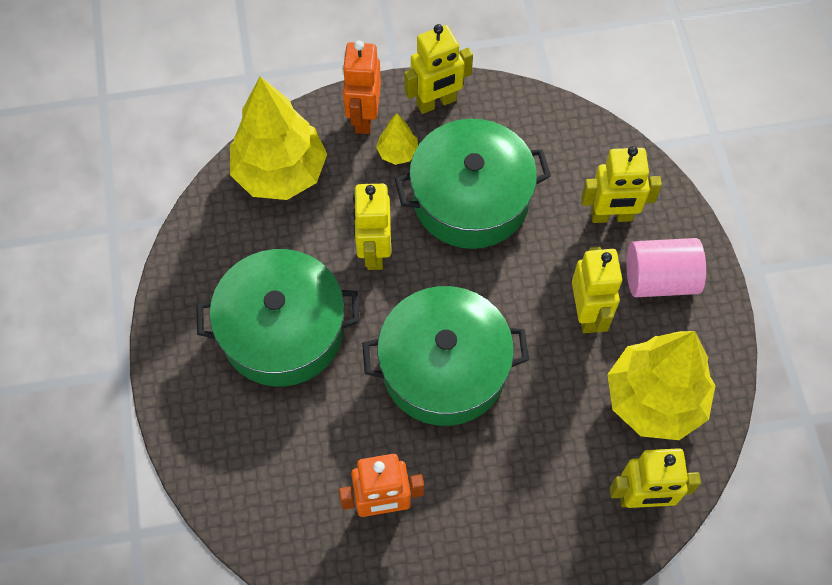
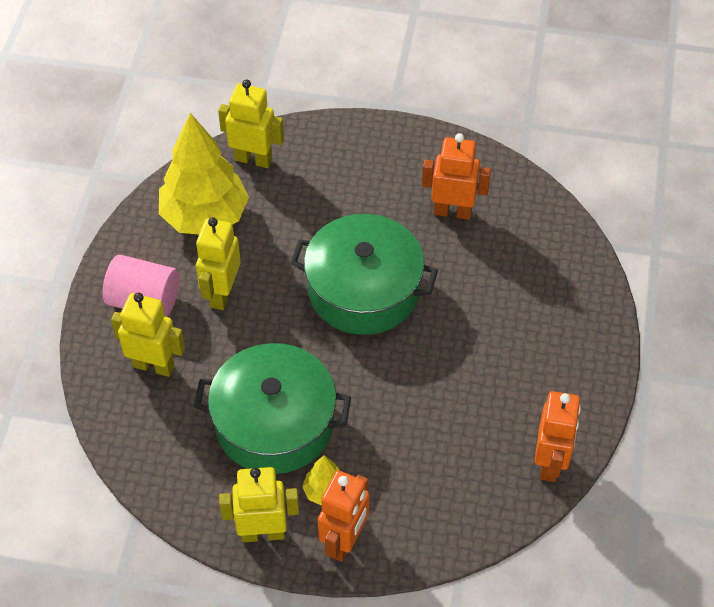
camera: 160 degrees left, 10 degrees down
(199, 243) = (550, 463): none -> orange robot
(280, 172) = (450, 509): yellow tree -> none
(282, 330) = (493, 361): green pot -> none
(374, 251) = (386, 403): yellow robot -> none

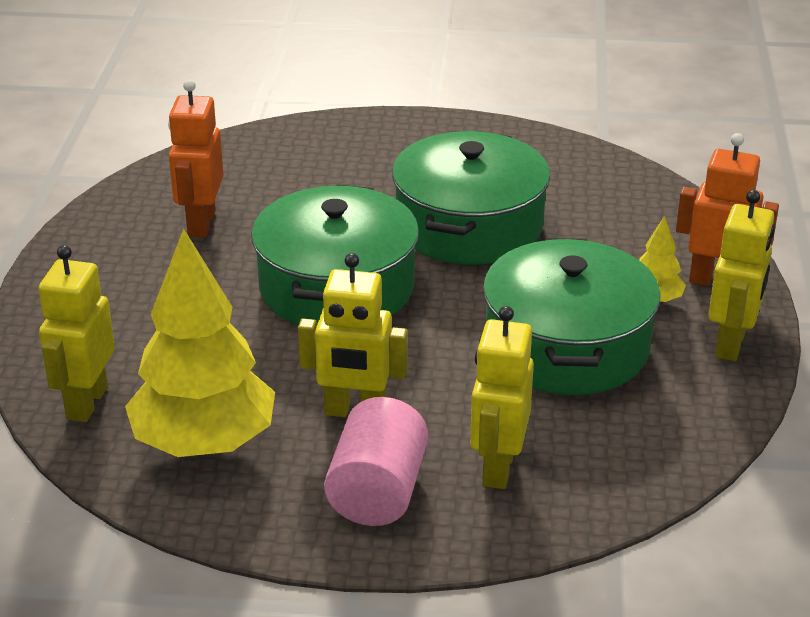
camera: 95 degrees left, 20 degrees down
(262, 533) = (731, 344): yellow robot -> yellow robot turned 150 degrees counterclockwise
(438, 379) = (469, 226): none -> green pot
(550, 463) = (564, 154): orange robot -> none

